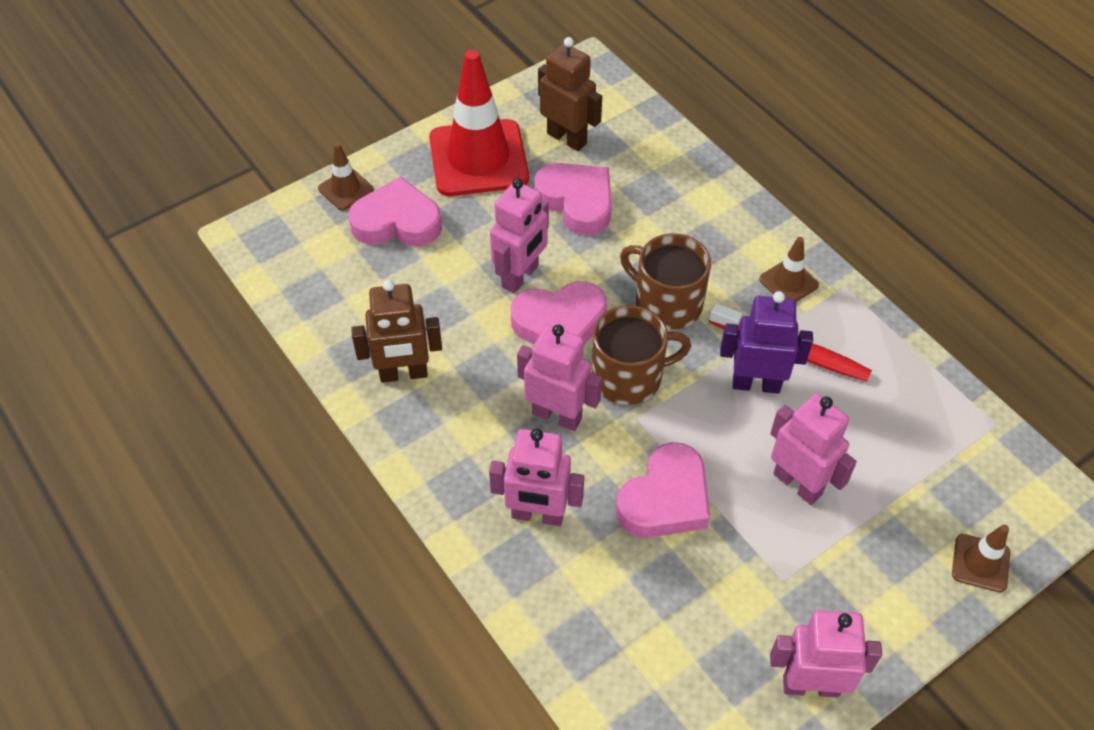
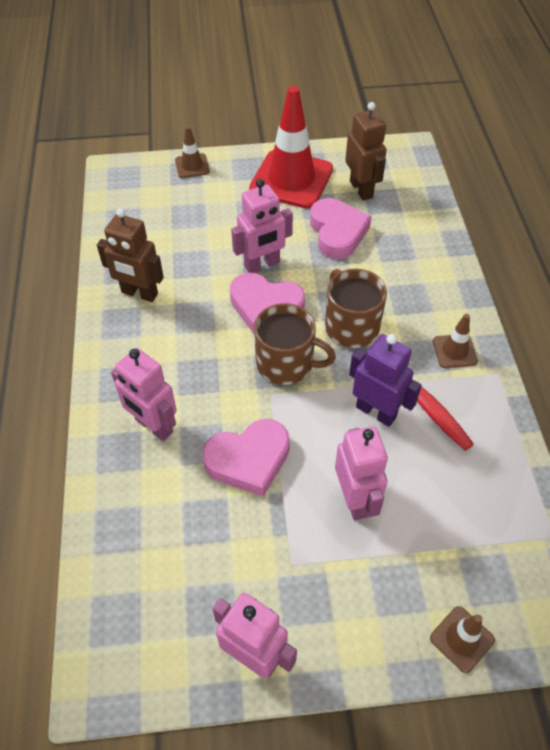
camera: 30 degrees right, 0 degrees up
(397, 222) = (208, 198): pink heart -> none
(557, 415) = (217, 366): pink robot -> none

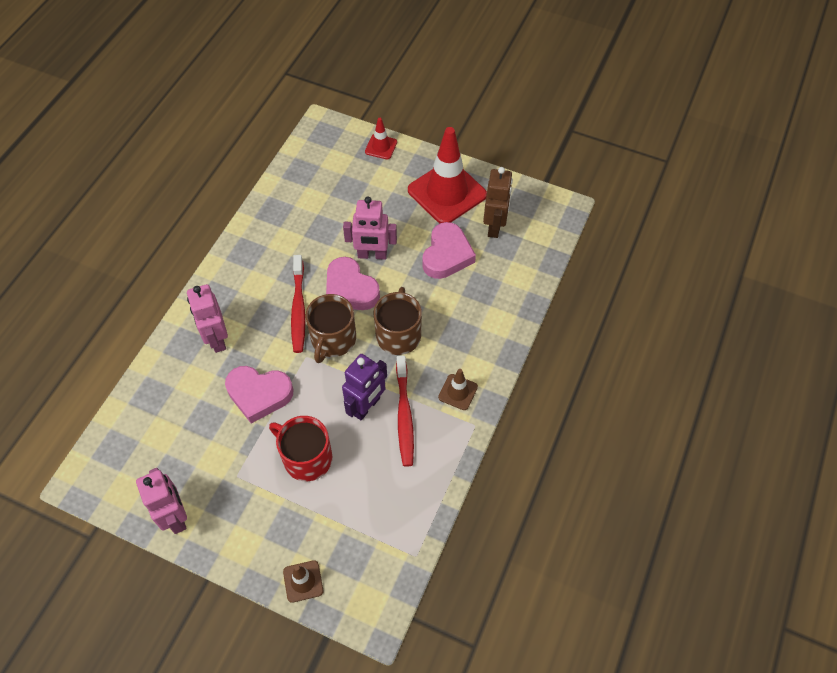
camera: 30 degrees right, 5 degrees up
(139, 293) = (272, 236): brown robot -> none
(192, 166) = (381, 147): brown traffic cone -> red traffic cone
(224, 351) = (298, 309): none -> red toothbrush
(286, 363) = (333, 340): brown mug -> brown mug turned 60 degrees clockwise
(355, 499) = (306, 458): pink robot -> red mug
(376, 412) = (366, 406): purple robot -> purple robot turned 60 degrees clockwise

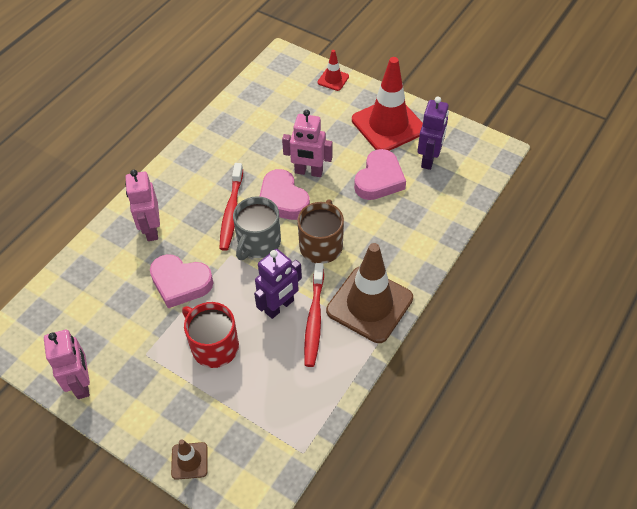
camera: 10 degrees right, 5 degrees down
(333, 340) = (258, 243): brown mug -> grey mug
(458, 392) = (369, 304): brown traffic cone -> brown traffic cone, size x2.18
(494, 226) = (429, 159): brown robot -> purple robot

